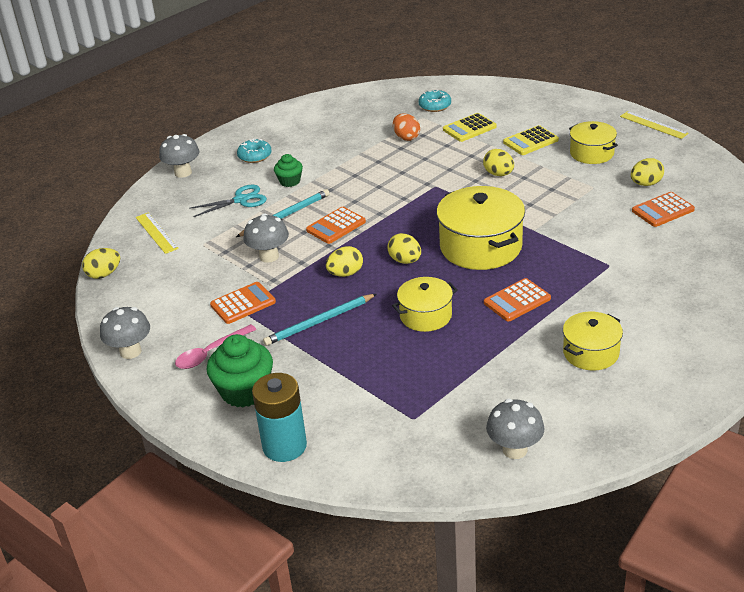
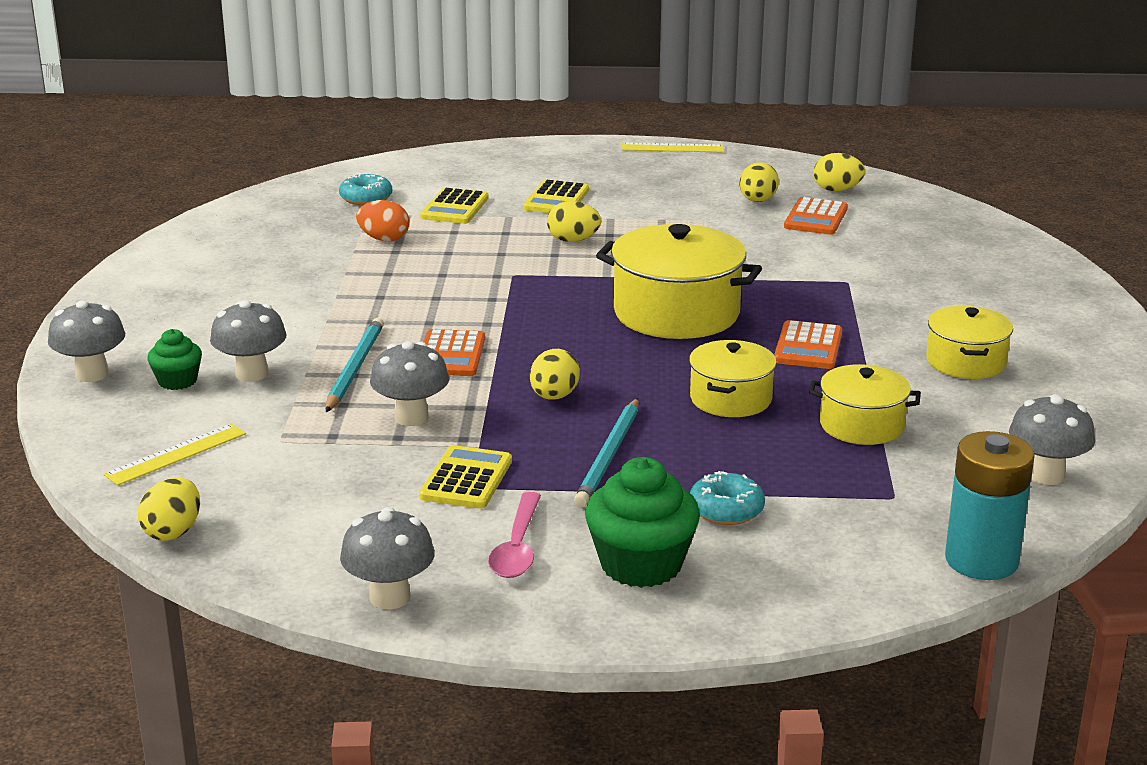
camera: 45 degrees left, 10 degrees down
(156, 233) = (176, 454): yellow ruler -> yellow ruler turned 60 degrees counterclockwise
(241, 200) = (252, 374): turquoise scissors -> grey mushroom
(243, 304) = (466, 479): orange calculator -> yellow calculator
(255, 156) = (184, 321): turquoise donut -> turquoise donut (726, 510)
(284, 446) = (795, 593): turquoise battery -> turquoise battery (981, 560)
(290, 181) = (293, 331): green cupcake -> green cupcake (177, 381)
(405, 261) = (608, 357): yellow egg -> yellow egg (837, 190)
(592, 153) = (649, 191): yellow pot -> yellow pot (861, 425)

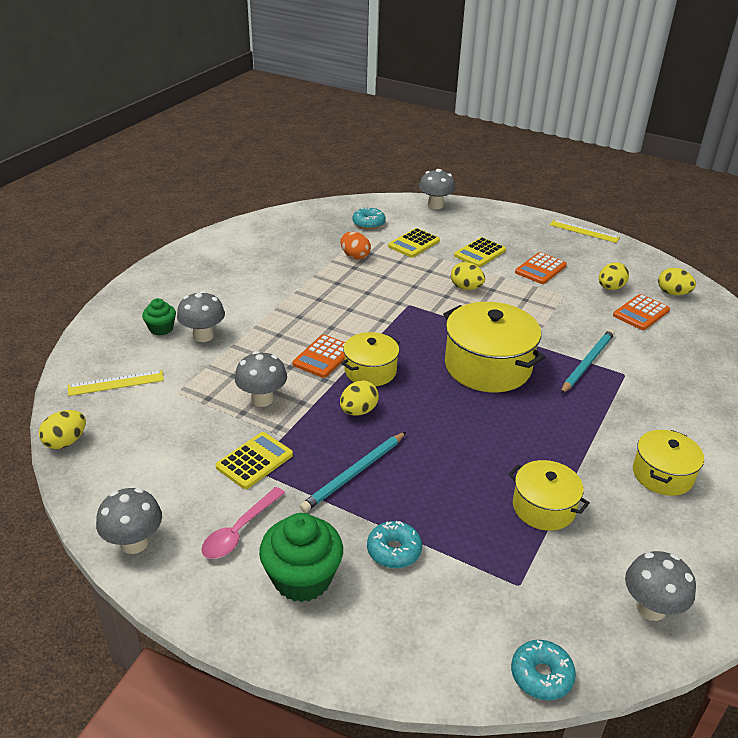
camera: 25 degrees right, 10 degrees up
(92, 374) = (123, 310): grey mushroom -> grey mushroom (435, 205)
(355, 368) = (261, 349): turquoise pencil -> turquoise pencil (587, 362)
(730, 399) = (469, 452): yellow pot -> yellow pot (370, 371)
(808, 347) = (556, 423): orange calculator -> orange calculator (540, 269)
(981, 560) = (541, 675): turquoise battery -> turquoise donut

